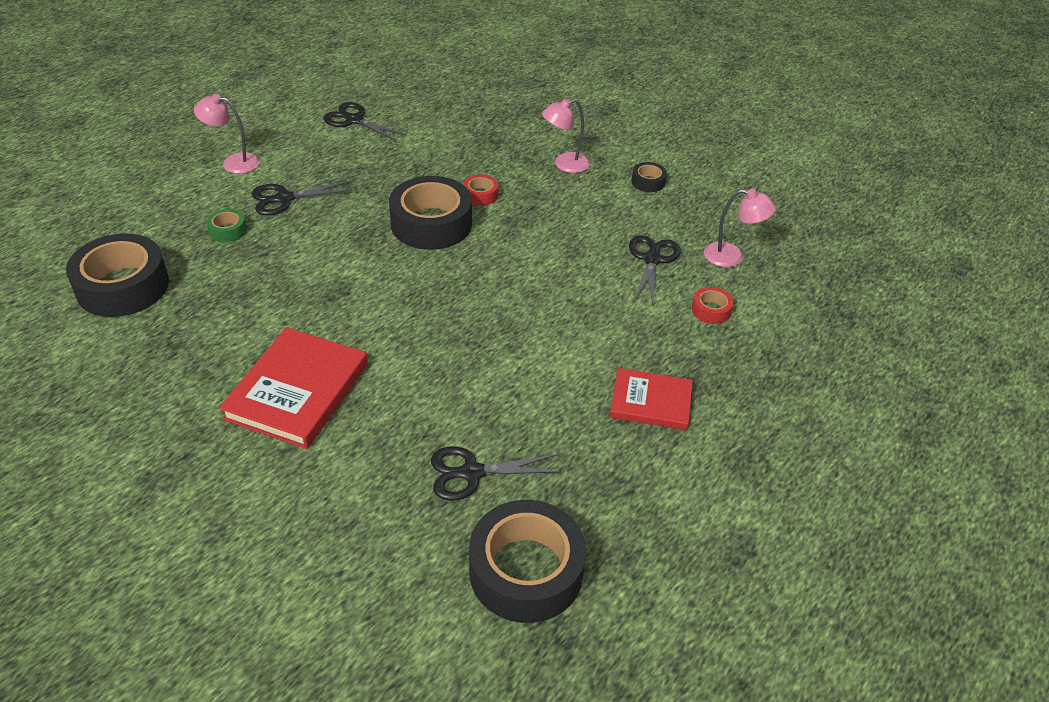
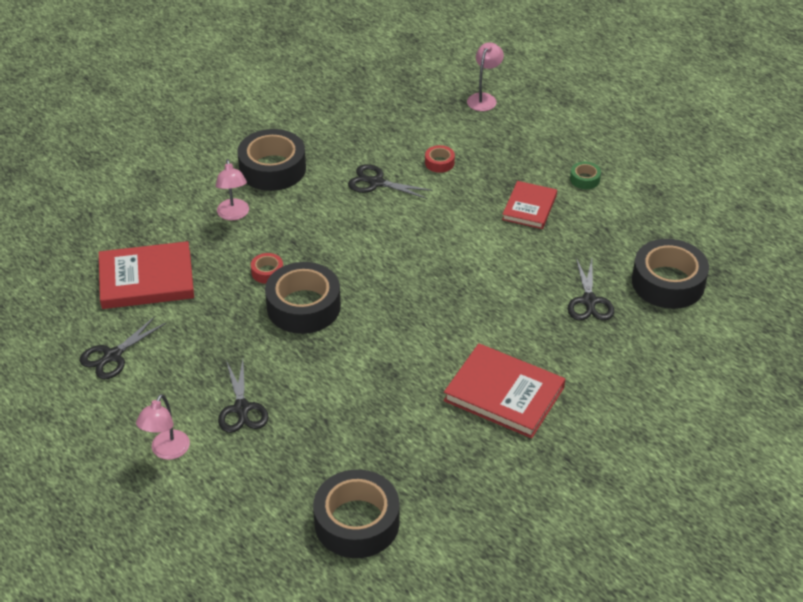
camera: 80 degrees left, 0 degrees up
(228, 230) = (284, 449): green tape -> green tape (585, 179)
(457, 125) = (146, 279): none -> red book
(648, 182) = (272, 169): black tape -> black tape, size x2.25
(732, 257) = (380, 141): pink lamp -> pink lamp (484, 98)

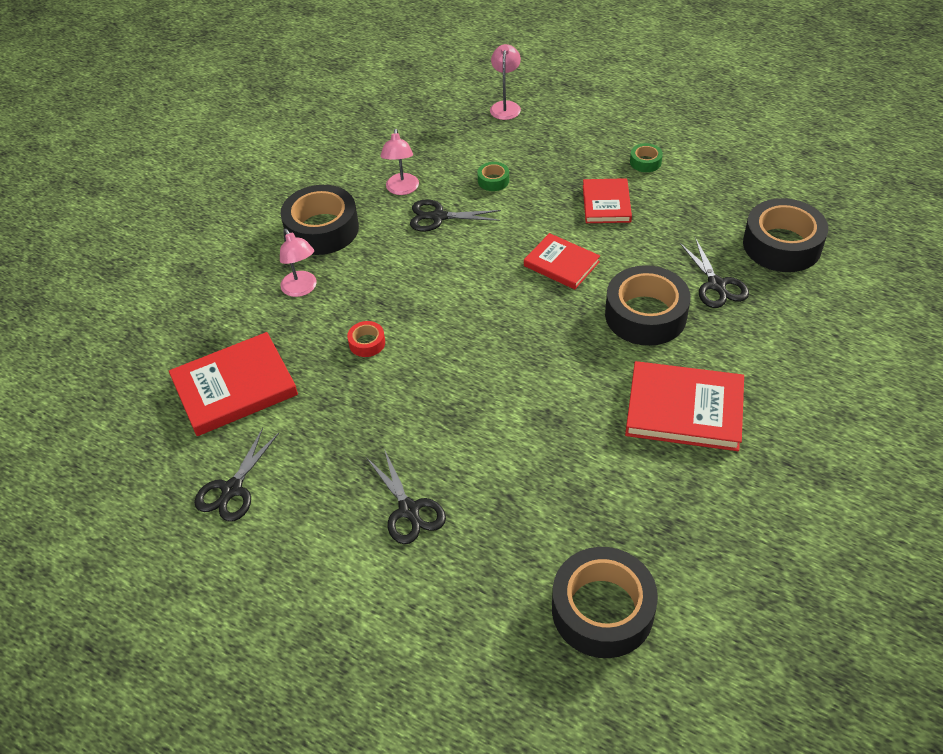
camera: 15 degrees left, 5 degrees up
(167, 451) = (345, 589): pink lamp -> pink lamp (402, 189)
(303, 306) = (424, 371): black tape -> black tape (645, 315)
(439, 163) = (493, 180): red tape -> green tape
(462, 249) = (561, 264): none -> red book

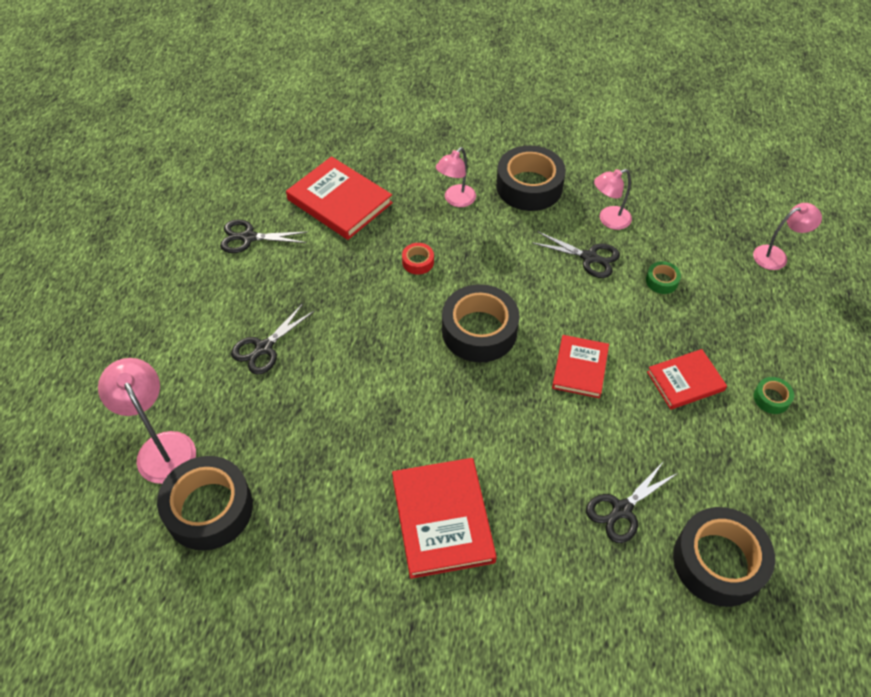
camera: 65 degrees right, 5 degrees up
(439, 217) = (589, 257): black scissors -> black scissors turned 135 degrees clockwise
(500, 644) = (162, 447): none -> pink lamp
(645, 315) = (548, 456): black tape -> black tape (479, 331)

